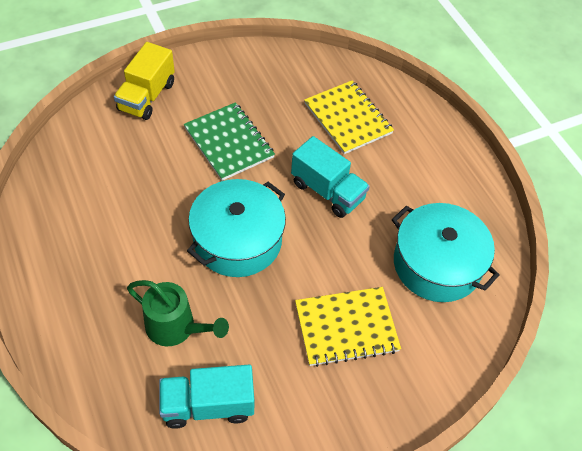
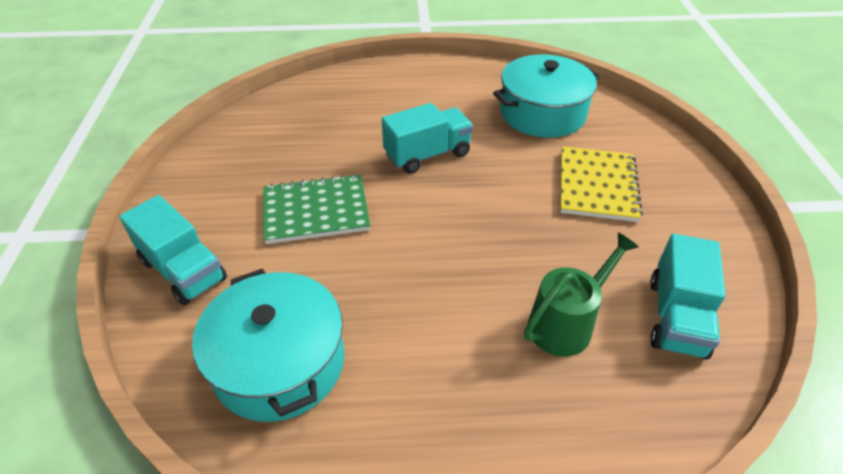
camera: 65 degrees left, 10 degrees down
(147, 97) = (183, 270): yellow truck -> turquoise truck
(237, 240) = (460, 238): turquoise pot -> turquoise pot (279, 363)
(348, 118) = (343, 117): yellow notebook -> none

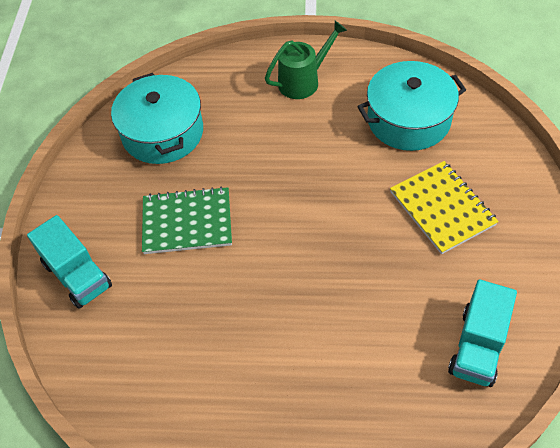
camera: 10 degrees right, 10 degrees up
(279, 363) = (152, 363): turquoise pot -> turquoise pot (162, 133)
(427, 154) = (291, 165): turquoise truck -> none
(566, 323) = (383, 345): green watering can -> green watering can (303, 81)
(597, 185) = (442, 208): yellow notebook -> yellow notebook turned 45 degrees counterclockwise

